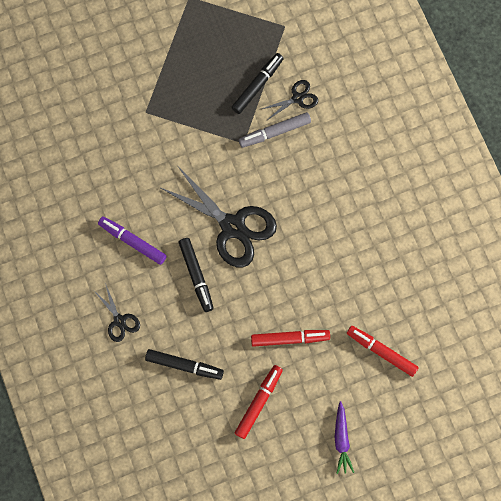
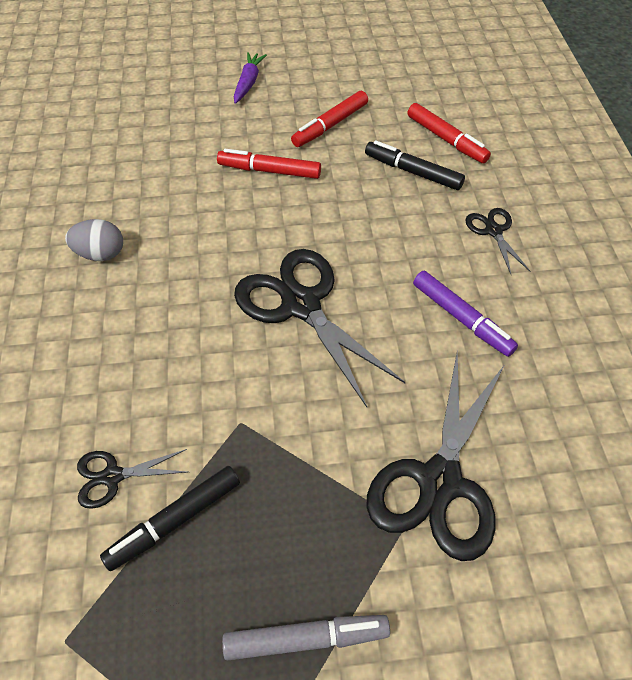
camera: 165 degrees left, 20 degrees down
(132, 137) = (440, 481): none -> black scissors
(196, 276) = (373, 257): black marker -> none
(274, 132) = (180, 426): grey marker -> grey marker (306, 638)
(374, 232) = (101, 254): none -> grey egg
(381, 352) = (164, 139): red marker -> red marker (446, 139)

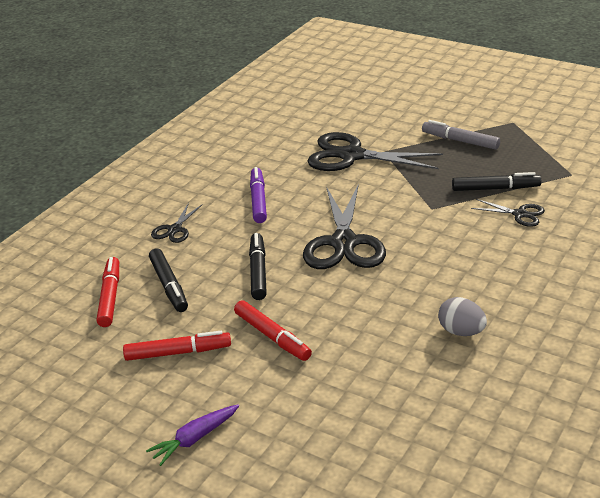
camera: 140 degrees left, 20 degrees down
(351, 224) = (258, 271): none -> black marker
(440, 481) = (352, 156): black scissors -> black scissors turned 135 degrees counterclockwise

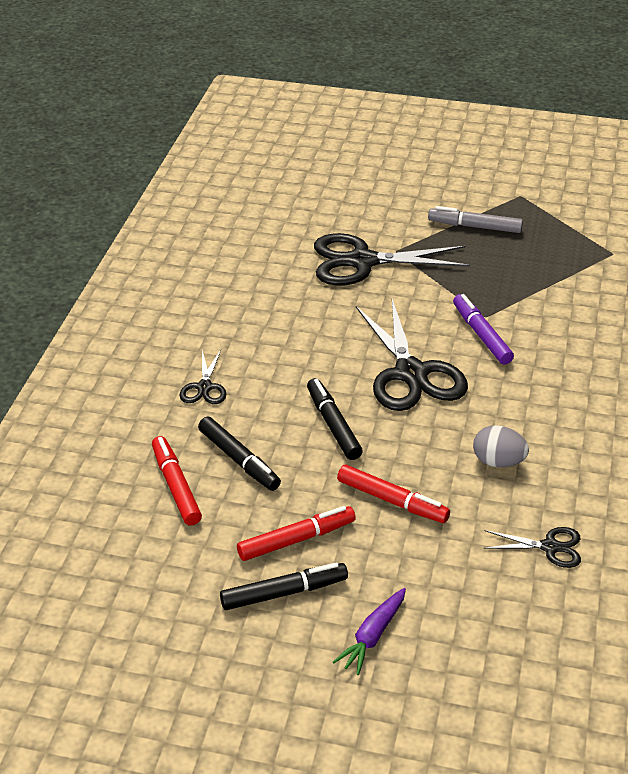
camera: 20 degrees left, 5 degrees up
(258, 200) = (284, 334): purple marker -> purple marker (481, 335)
(461, 331) = (588, 458): grey egg -> grey egg (498, 462)
(495, 188) = (542, 282): black marker -> black marker (284, 593)
(520, 214) = (582, 310): black scissors -> black scissors (550, 547)

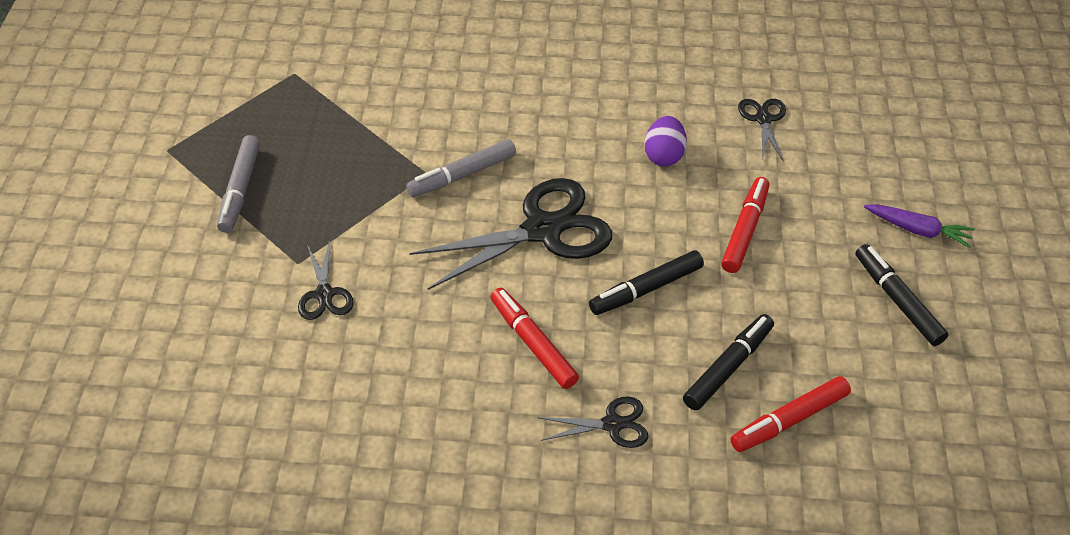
camera: 100 degrees left, 10 degrees up
(296, 539) = (825, 300): red marker -> red marker (532, 343)
(362, 261) = (324, 294): black scissors -> black scissors, size x0.49
(481, 335) = (462, 175): purple marker -> grey marker
(498, 462) = (663, 155): grey egg -> purple egg

